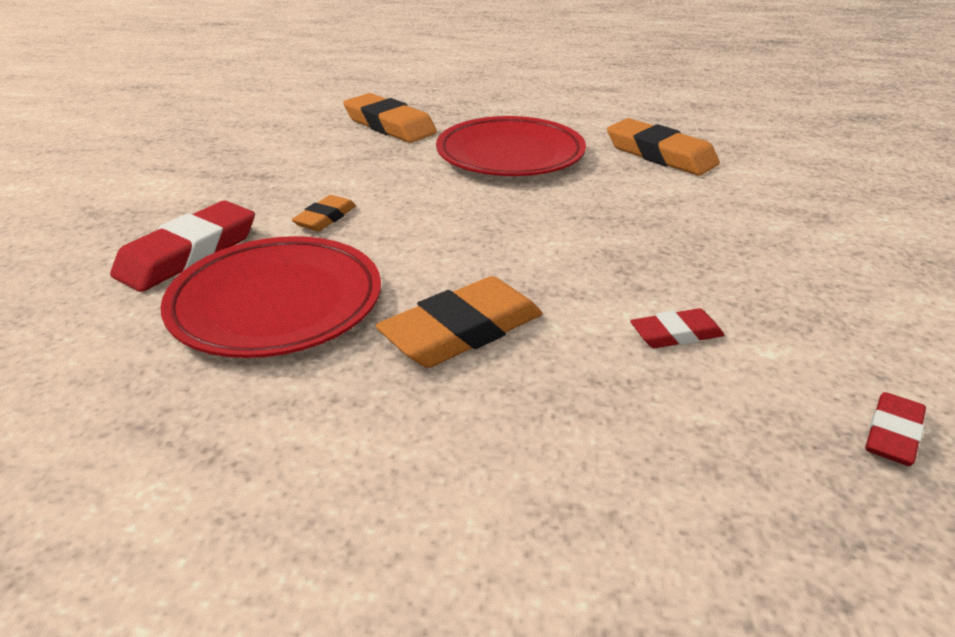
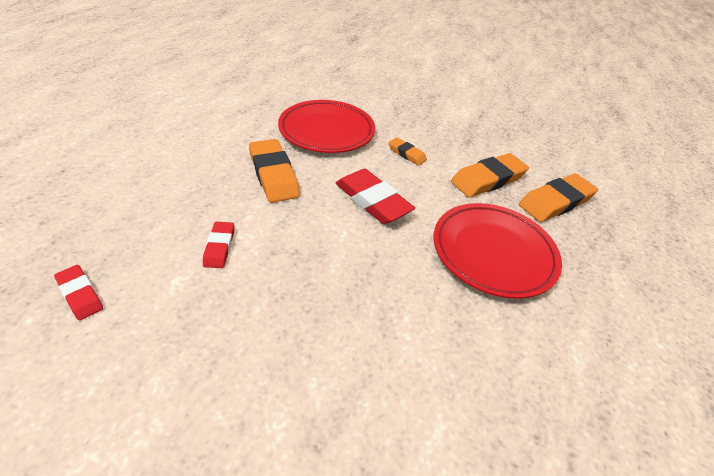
camera: 100 degrees right, 10 degrees up
(188, 254) = (382, 115): red eraser -> red eraser (372, 200)
(660, 154) = (488, 365): orange eraser -> orange eraser (487, 179)

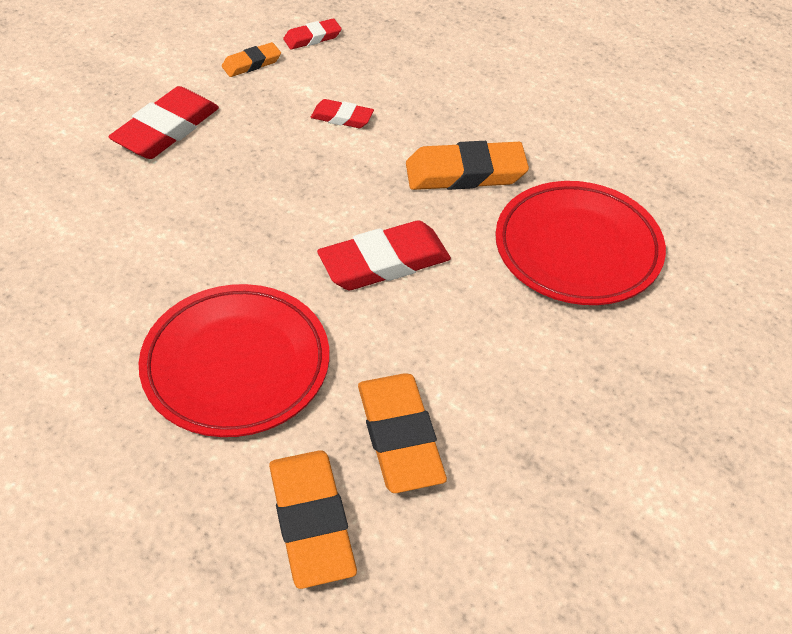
camera: 110 degrees right, 5 degrees up
(261, 385) = (166, 129): none -> red eraser
(406, 154) = (496, 340): orange eraser -> orange eraser (251, 63)

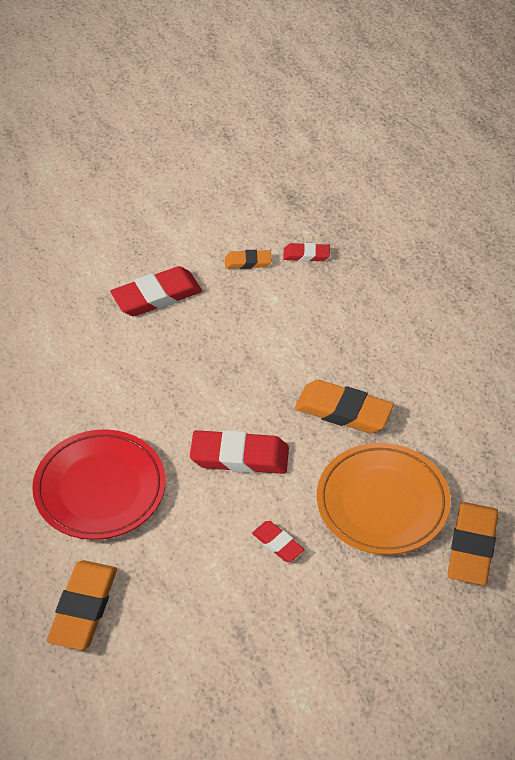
camera: 30 degrees right, 0 degrees up
(342, 117) = (284, 332): red eraser -> red eraser (278, 543)
(400, 437) = (169, 581): orange eraser -> orange eraser (472, 547)
(577, 249) = (382, 503): red plate -> orange plate

